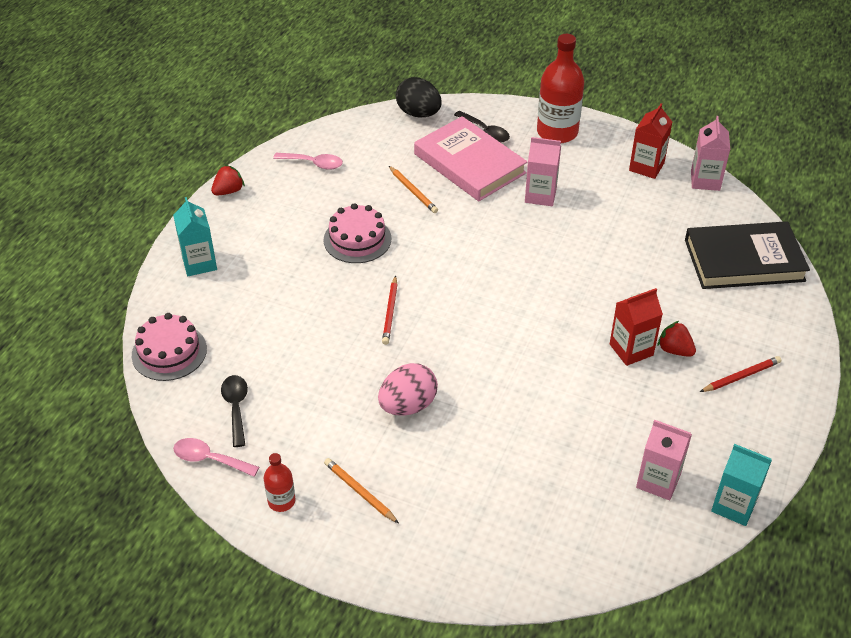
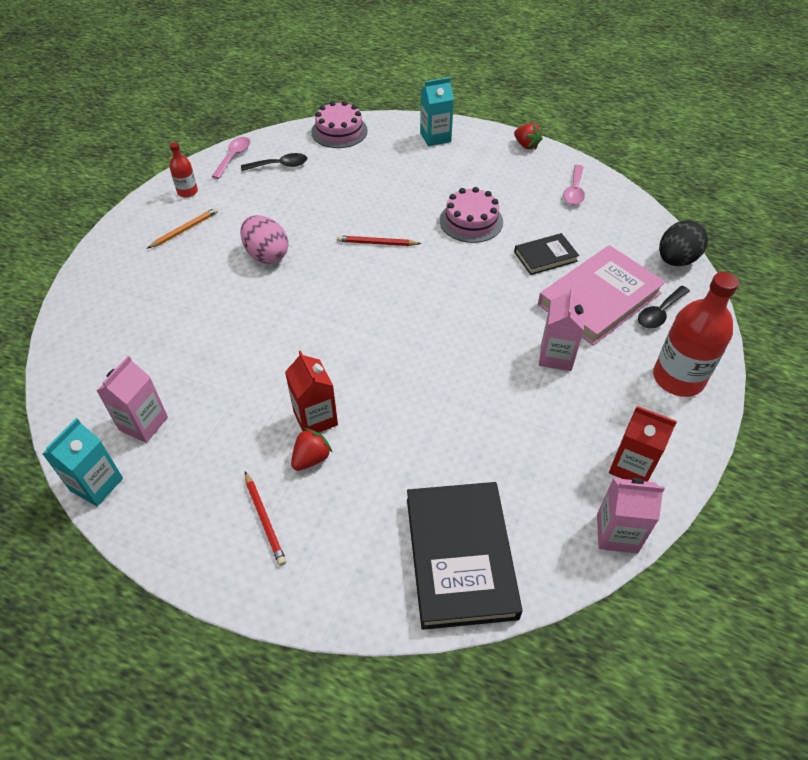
camera: 90 degrees right, 5 degrees up
(413, 191) = (545, 256): orange pencil -> black book

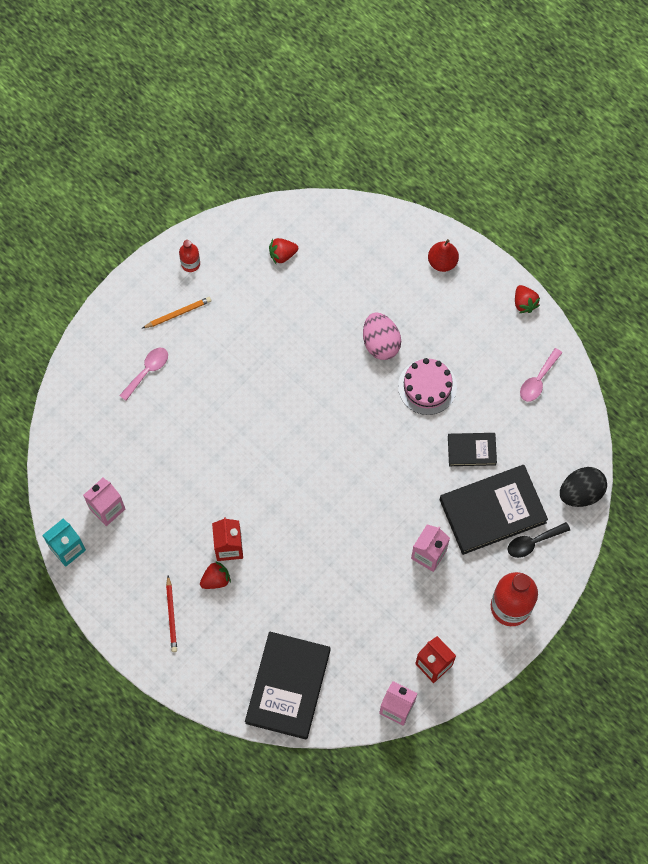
camera: 20 degrees right, 20 degrees up
(234, 157) = (243, 228): pink spoon -> pink spoon (147, 371)
(266, 255) = (239, 368): pink egg -> pink egg (380, 343)
(280, 165) = (282, 254): black spoon -> red strawberry
(339, 131) = (353, 222): pink cake -> none
(376, 243) = (335, 385): red pencil -> none
(435, 137) = (442, 262): turquoise carton -> red pear
(599, 299) = (492, 511): pink book -> black book

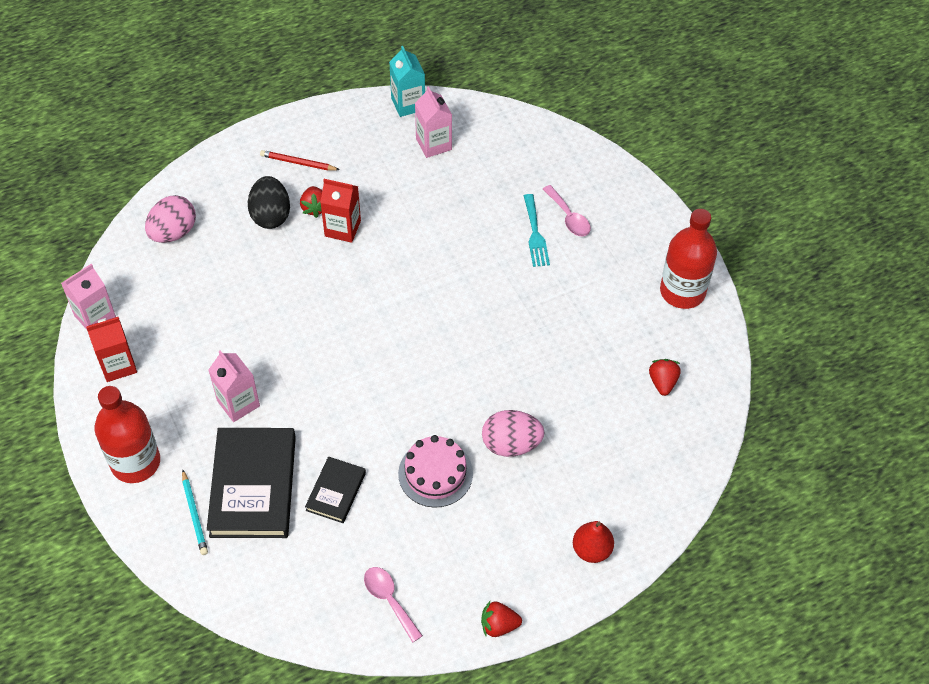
camera: 110 degrees right, 15 degrees down
(175, 391) = (535, 234): none -> turquoise fork
(178, 313) = (625, 263): orange pencil -> none
(190, 263) = (682, 291): red bottle -> red bottle, size x2.00
(288, 686) = (173, 232): black book -> pink egg
(533, 542) = (194, 514): black spoon -> turquoise pencil
(581, 492) = (225, 591): black egg -> black egg (271, 215)

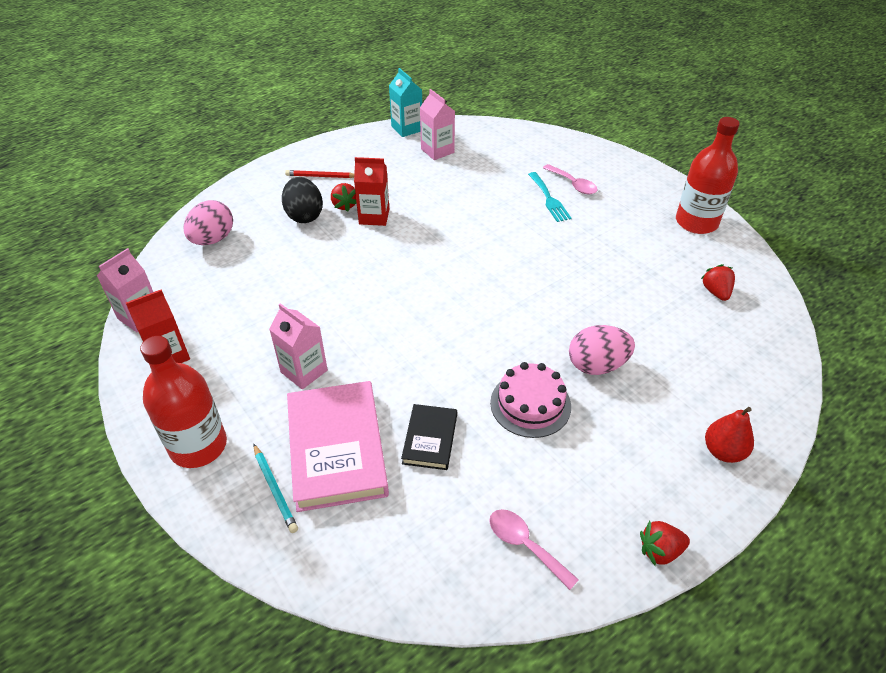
camera: 10 degrees left, 10 degrees down
(253, 486) = (336, 448): black book -> pink book

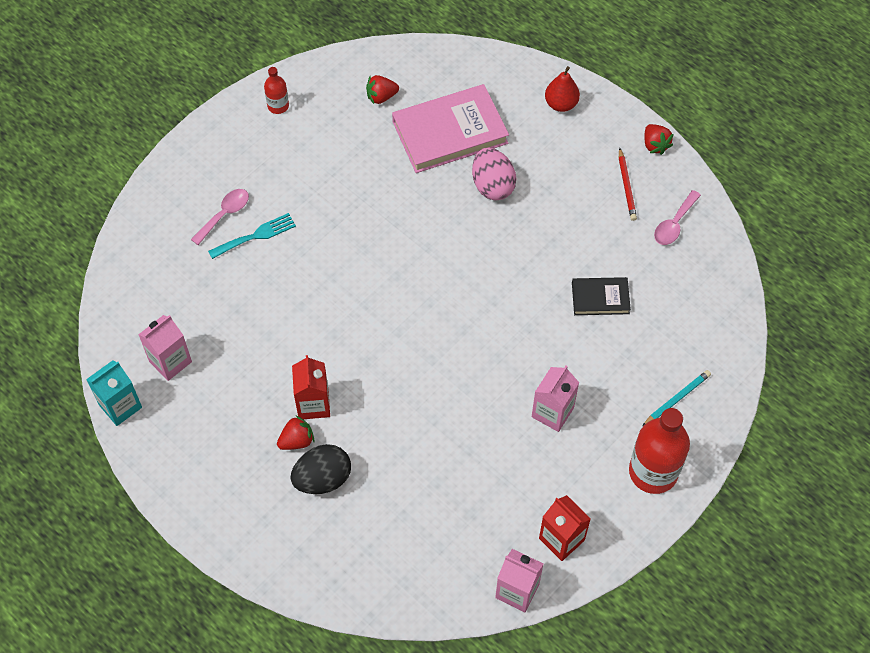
camera: 100 degrees left, 15 degrees up
(213, 239) = (382, 565): pink egg -> none
(321, 176) = (242, 482): red pencil -> red pencil (626, 186)
(336, 448) = (627, 364): pink book -> pink book (450, 132)
(530, 404) = (546, 231): pink cake -> none
(696, 222) = (278, 106): red bottle -> red bottle, size x0.50

